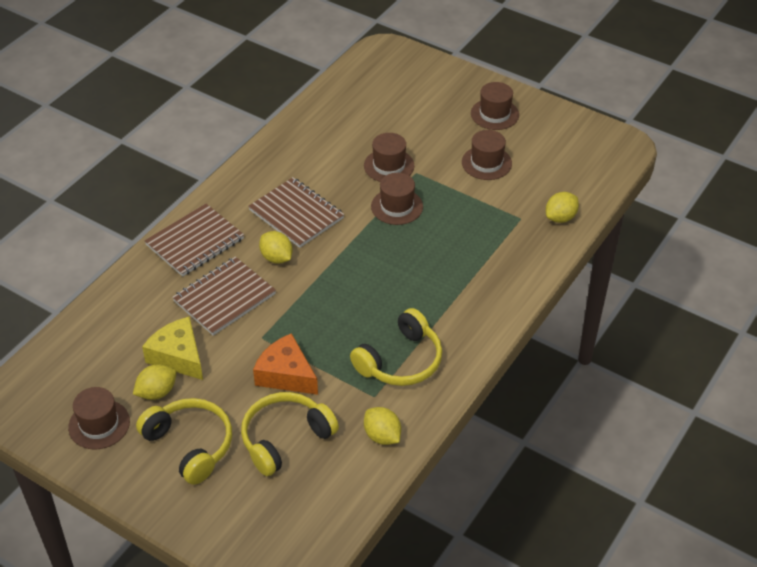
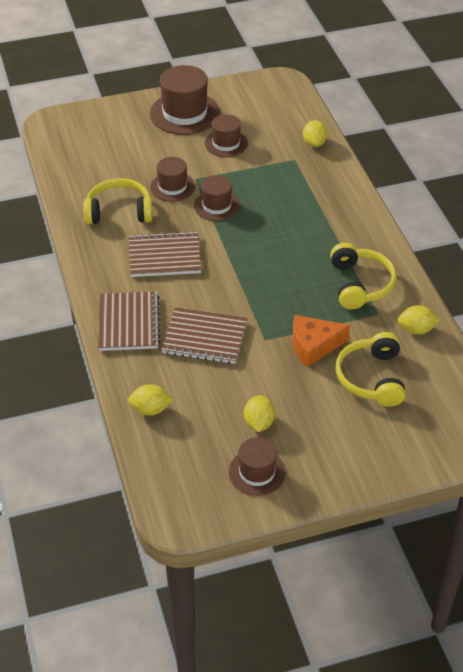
camera: 50 degrees left, 0 degrees up
(178, 356) = (235, 393): yellow cheese -> none
(190, 445) = (328, 431): yellow headphones -> yellow headphones (119, 211)
(224, 298) = (204, 337): brown notebook -> brown notebook turned 75 degrees counterclockwise
(276, 258) = (196, 290): yellow lemon -> yellow lemon (150, 409)
(494, 114) = (184, 113): brown hat -> brown hat, size x1.67

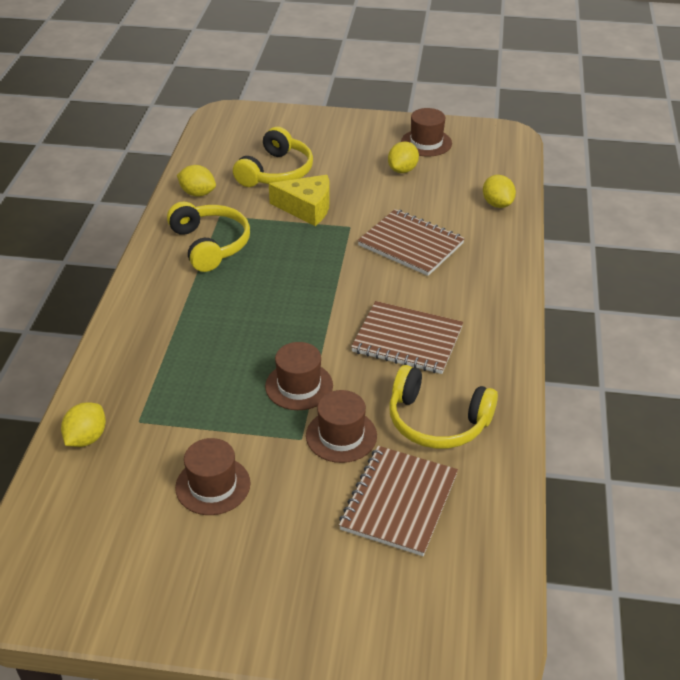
camera: 155 degrees left, 5 degrees down
(128, 323) = (486, 281): brown notebook -> brown notebook (399, 502)
(150, 409) = (497, 204): yellow lemon -> yellow lemon turned 45 degrees clockwise
(184, 113) = (234, 578): brown hat -> none
(313, 346) = (306, 208): orange cheese -> yellow cheese
(360, 284) = (210, 245): yellow headphones -> yellow headphones turned 135 degrees clockwise

